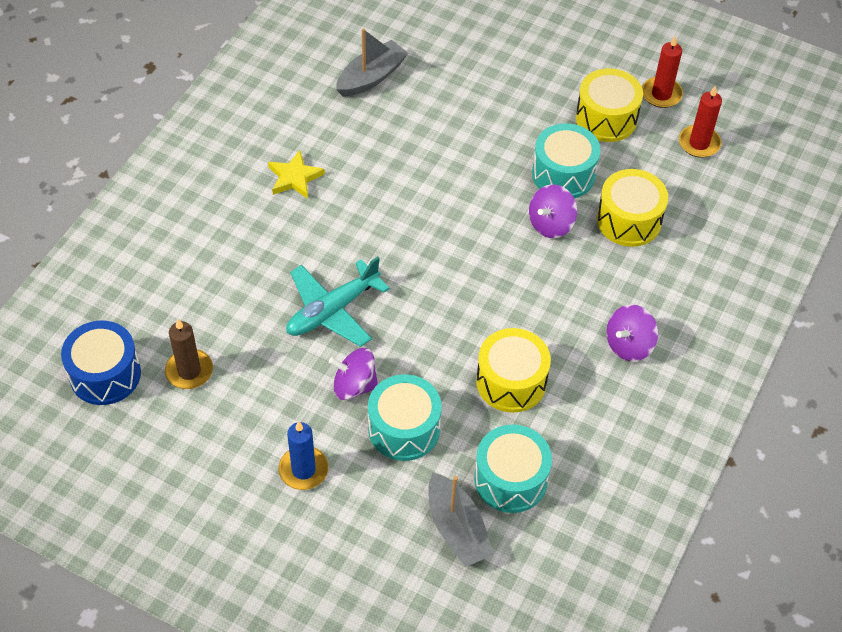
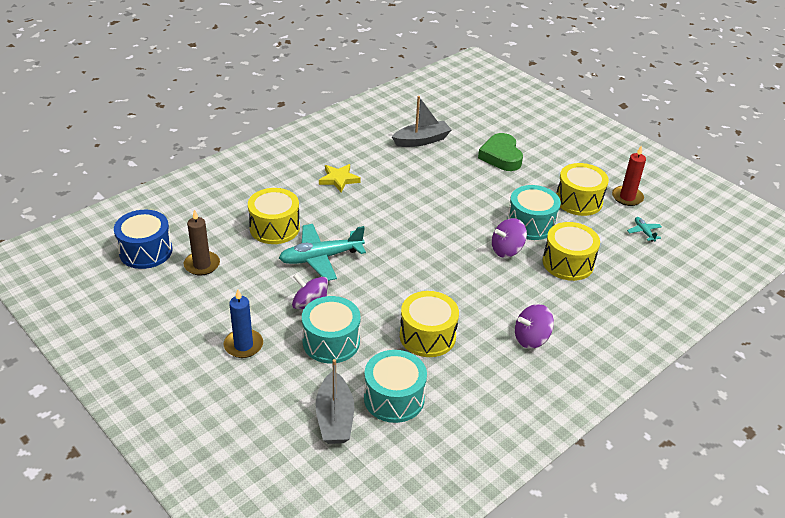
camera: 20 degrees right, 15 degrees down
(251, 283) = (274, 228): none -> yellow drum
(484, 74) = (501, 156): none -> green heart
(699, 143) = (644, 232): red candle -> turquoise plane

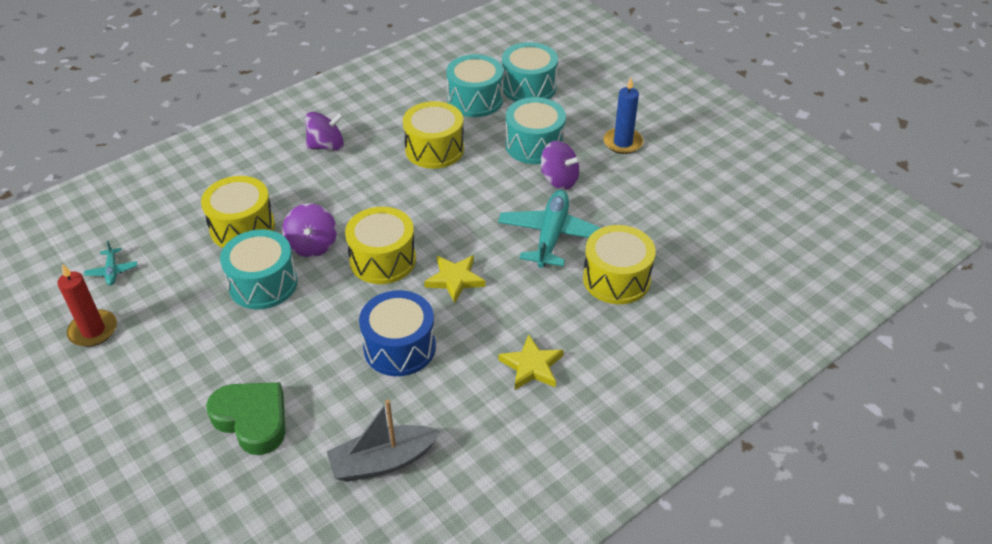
camera: 175 degrees left, 5 degrees up
(146, 251) = (771, 246): blue drum -> blue drum (399, 347)
(202, 265) = (695, 227): brown candle -> none
(321, 258) = (551, 236): turquoise plane -> turquoise plane turned 60 degrees counterclockwise
(334, 418) = (529, 87): grey boat -> turquoise drum
(394, 227) = (455, 279): none -> yellow star
(501, 156) = (252, 420): green heart -> green heart turned 45 degrees counterclockwise
(507, 250) = (312, 245): purple spinning top -> purple spinning top turned 105 degrees clockwise
(578, 201) = (172, 324): yellow drum -> yellow drum (383, 260)

